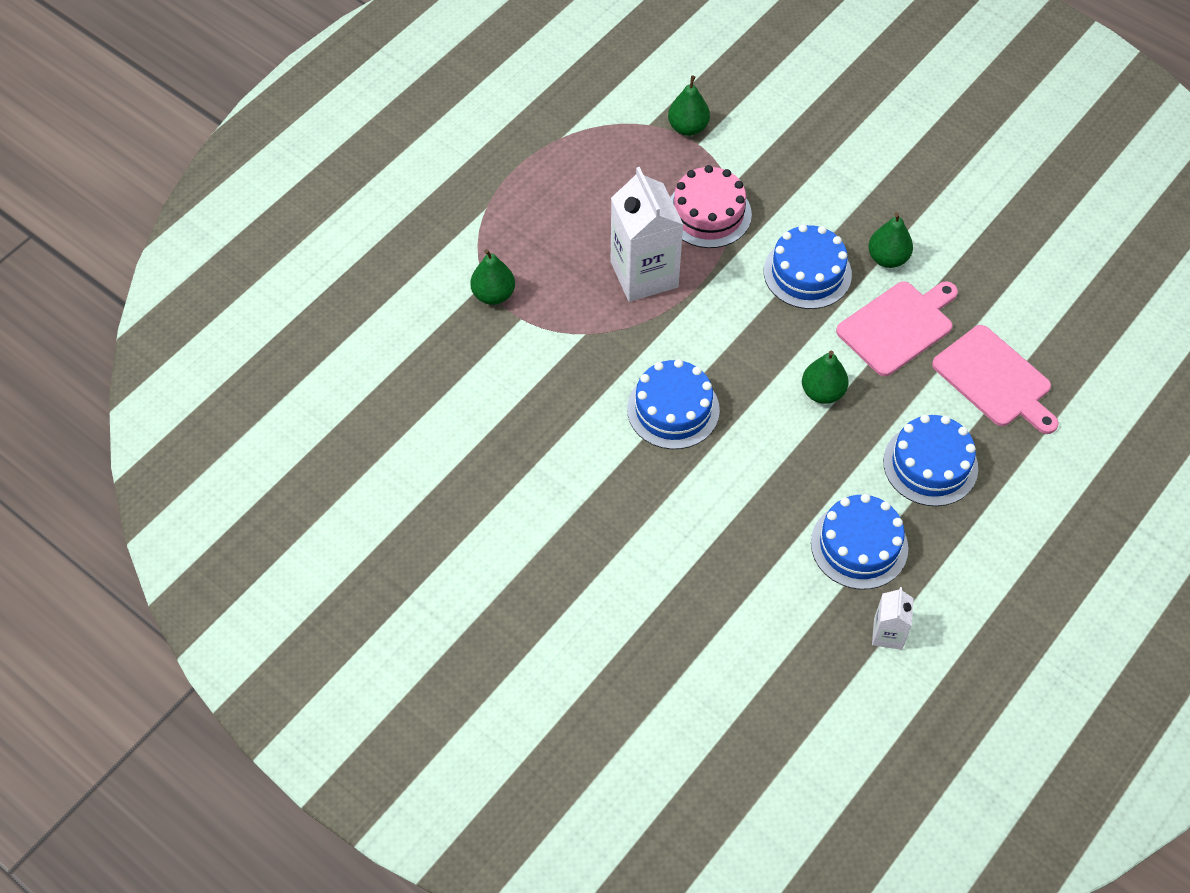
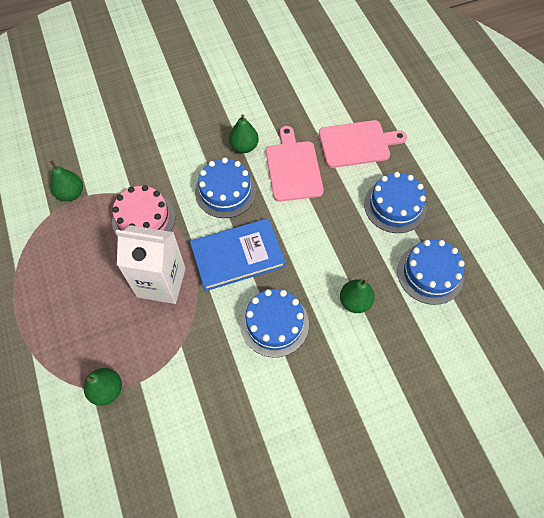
camera: 60 degrees left, 5 degrees up
(730, 330) = (237, 256): none -> blue book
(822, 392) = (314, 232): green pear -> green pear (355, 302)
(888, 634) = (497, 293): white carton -> none

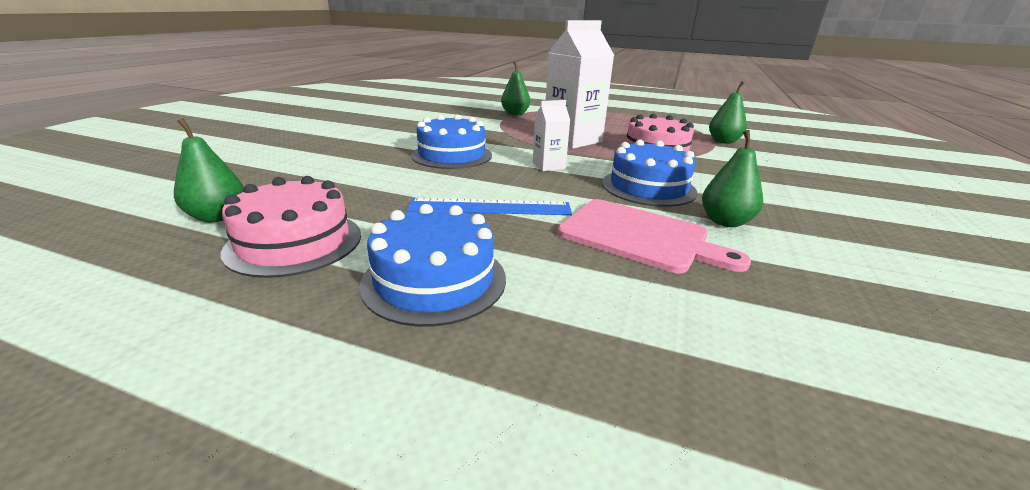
camera: 130 degrees right, 35 degrees down
(237, 256) = (548, 166): blue book -> white carton
(324, 237) = (490, 207): none -> blue ruler
(355, 302) = (387, 188): green pear -> green pear (218, 217)
(357, 144) = (630, 323): pink cutting board -> none
(430, 273) = (294, 242): blue cake -> pink cake

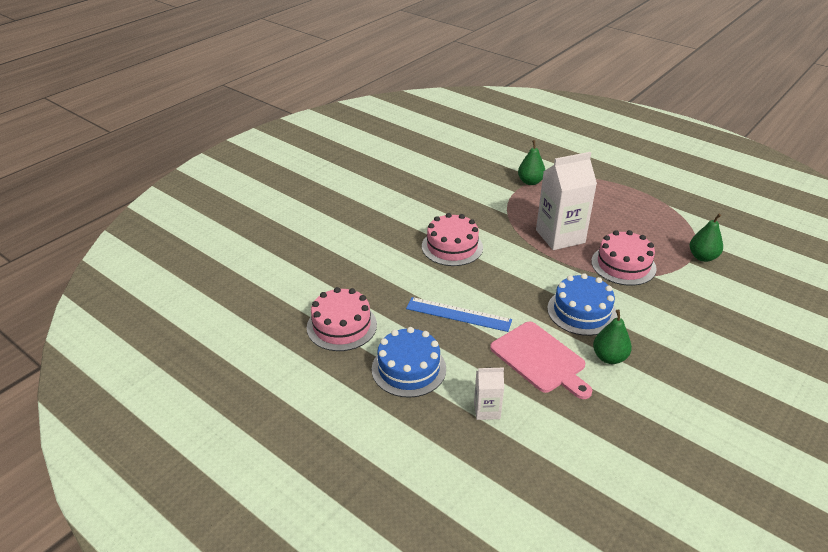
camera: 20 degrees right, 10 degrees up
(218, 217) = (301, 295): green pear -> none
(452, 155) = (452, 247): blue cake -> pink cake
(548, 166) = (520, 272): white carton -> white carton (487, 410)

